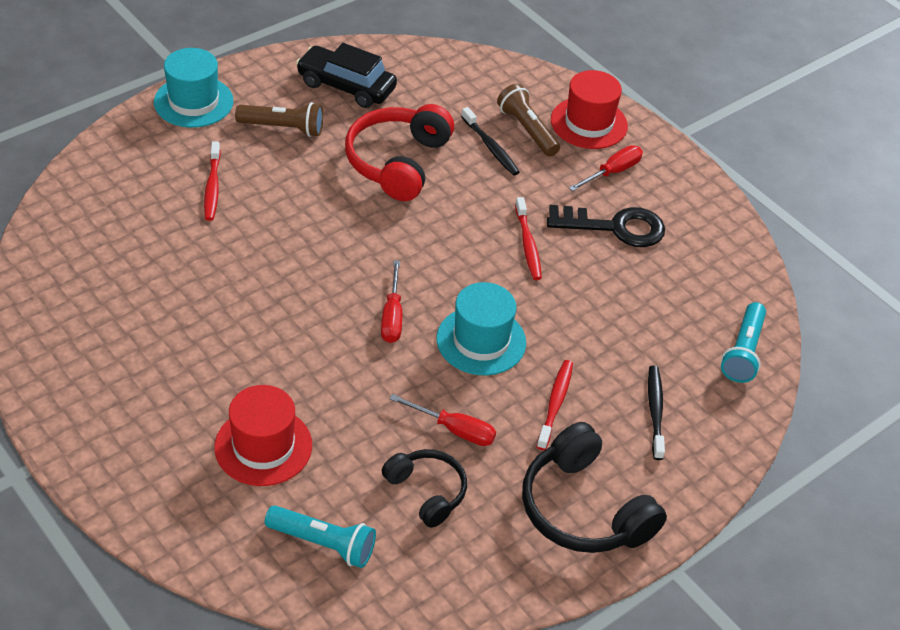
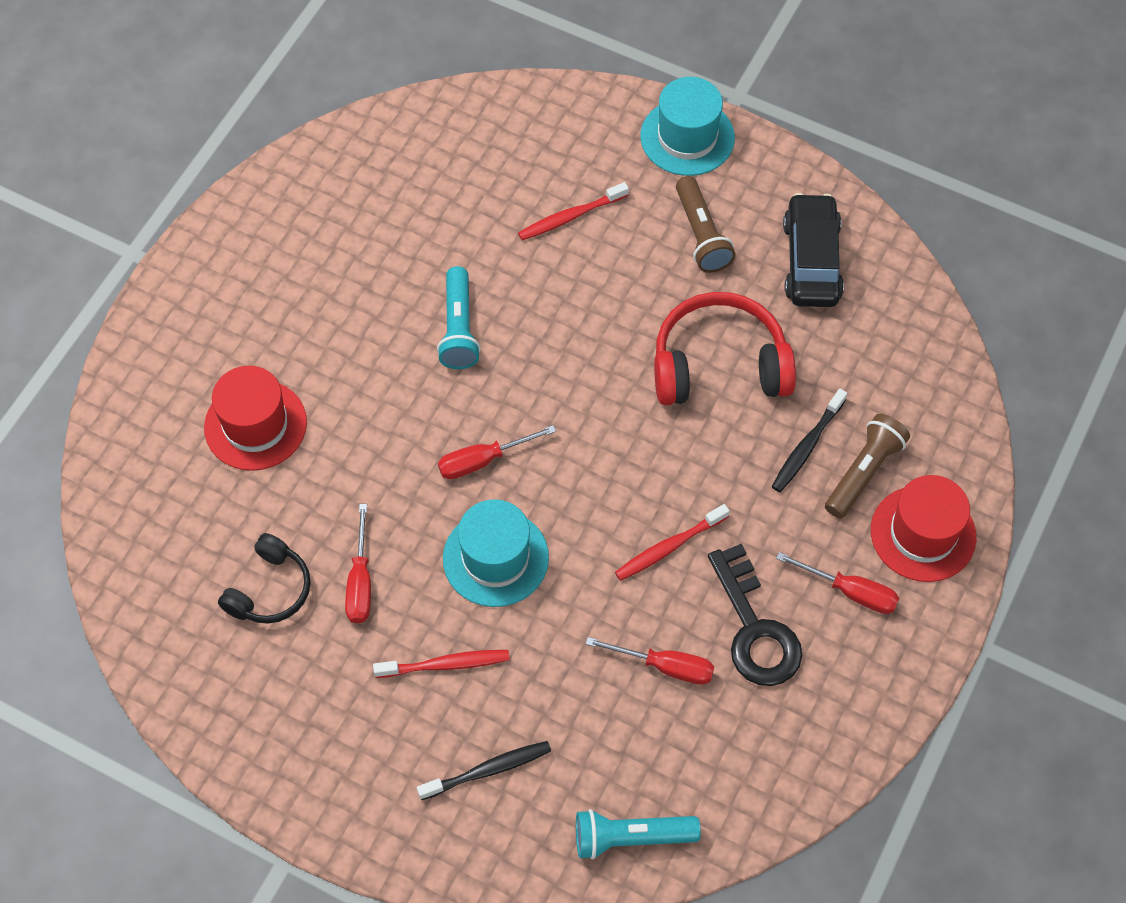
camera: 70 degrees right, 15 degrees up
(323, 543) = (167, 527): turquoise flashlight -> turquoise flashlight (459, 328)
(583, 509) = (318, 744): black headphones -> none
(620, 283) = (665, 666): none -> red screwdriver

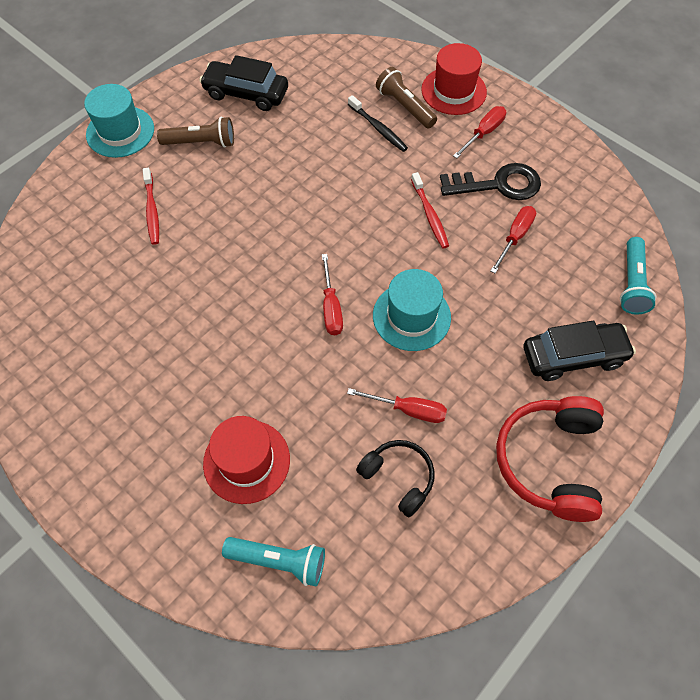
camera: 75 degrees left, 0 degrees up
(445, 664) = (488, 366): red toothbrush -> none
(459, 328) = (215, 299): turquoise flashlight -> turquoise flashlight (279, 561)
(488, 770) = (573, 356): black toothbrush -> black car
(719, 365) = (304, 157): red headphones -> red headphones (549, 461)

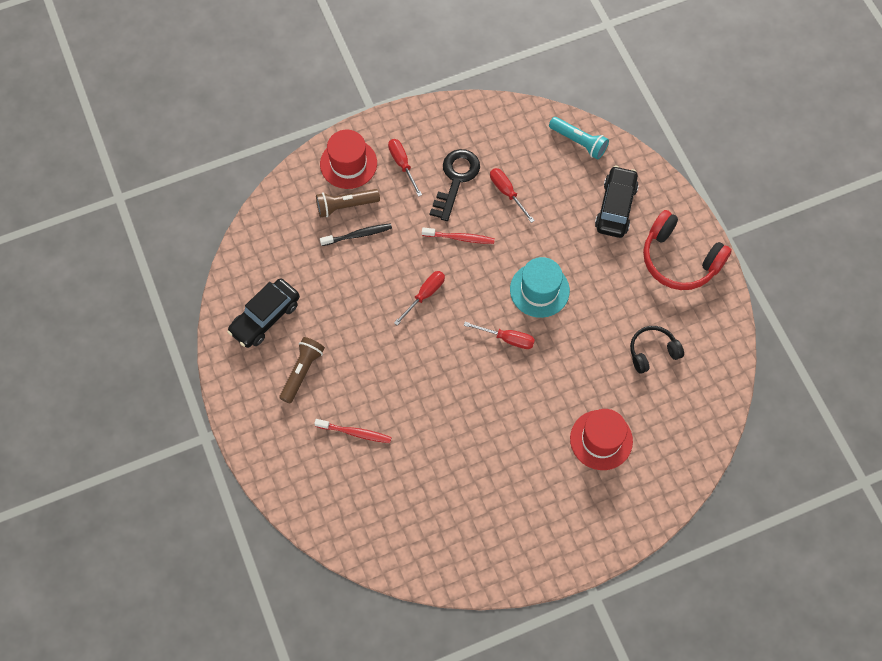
camera: 65 degrees left, 5 degrees up
(120, 132) = (255, 431): turquoise hat -> none
(279, 561) = (676, 445): turquoise flashlight -> none
(408, 409) = (608, 324): red screwdriver -> red screwdriver (425, 295)

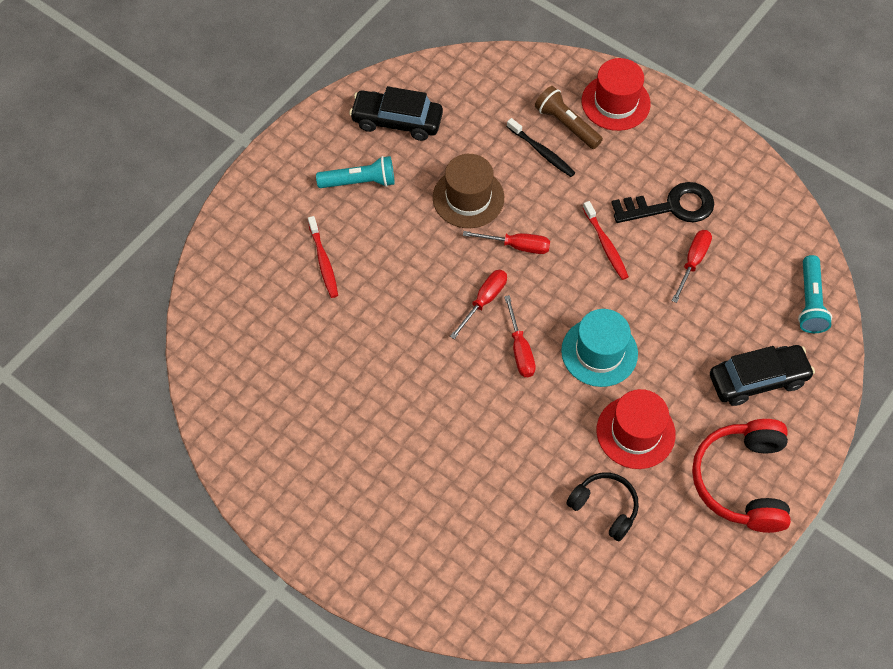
camera: 60 degrees right, 5 degrees down
(302, 372) = (359, 182): brown flashlight -> turquoise flashlight
(364, 305) = (468, 198): none -> brown hat
(402, 164) = (651, 149): red screwdriver -> red screwdriver (484, 301)
(601, 440) = (462, 504): red hat -> red hat (635, 432)

